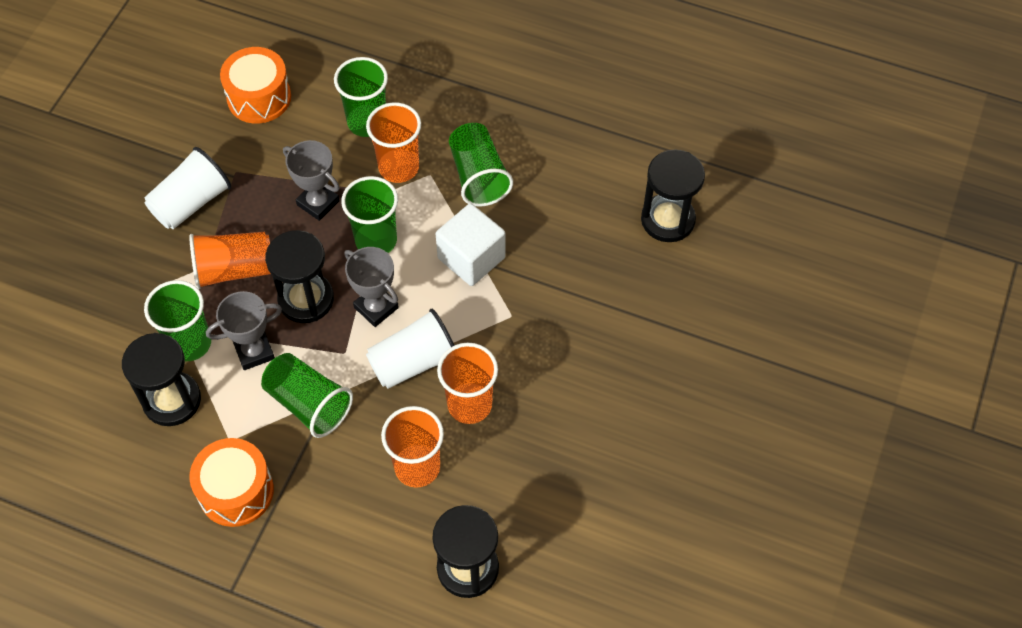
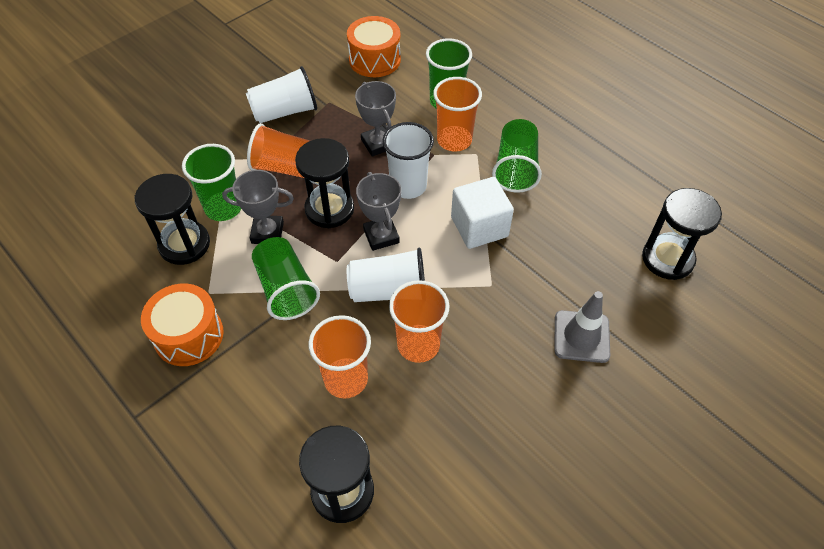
camera: 25 degrees right, 5 degrees down
(376, 240) = (408, 186): green cup -> white cup
(618, 333) = (581, 336): none -> grey traffic cone

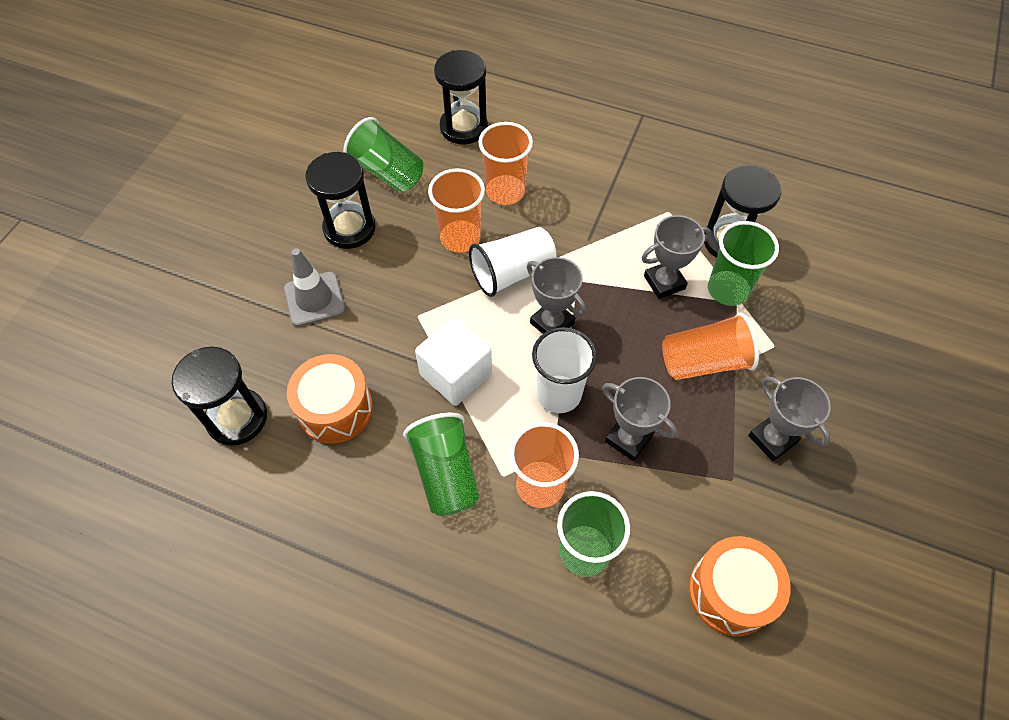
camera: 155 degrees right, 5 degrees up
(189, 335) = (654, 175): orange drum -> orange drum (335, 409)
(285, 111) = (772, 439): white cup -> grey trophy
(286, 289) = (605, 239): green cup -> green cup (387, 172)
(329, 209) = (623, 331): black hourglass -> black hourglass (349, 228)

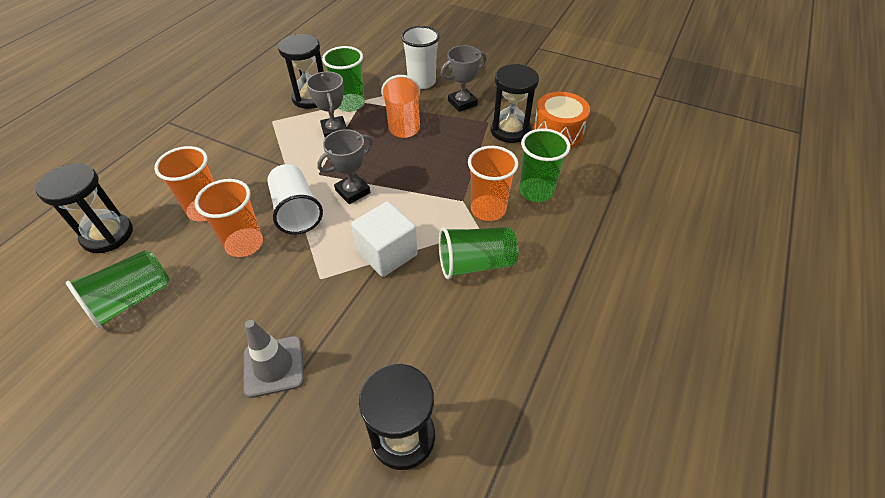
camera: 85 degrees left, 10 degrees down
(335, 409) = (406, 344): orange drum -> none
(349, 228) = (192, 334): black hourglass -> black hourglass (510, 130)
(558, 394) = (415, 193): white cup -> white cup (422, 82)
(628, 439) = (456, 162): grey trophy -> none

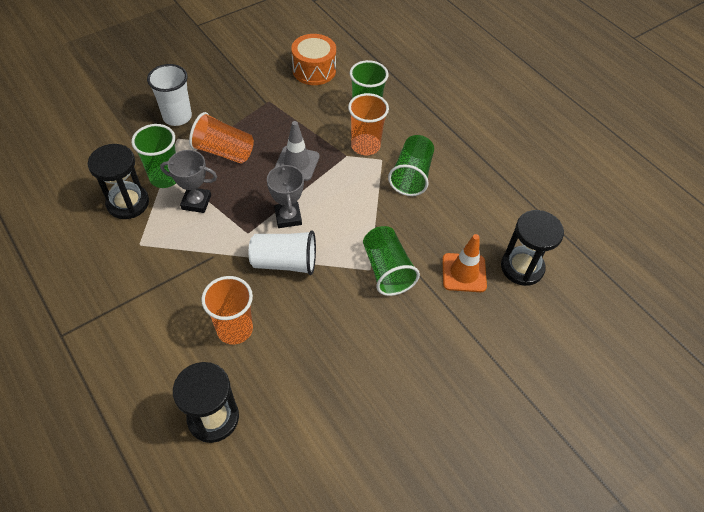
camera: 65 degrees left, 5 degrees up
(131, 299) = (312, 407): green cup -> green cup (387, 270)
(244, 244) = (299, 309): orange cup -> none
(274, 366) = (435, 321): grey traffic cone -> grey traffic cone (297, 163)
(359, 370) = (464, 273): none -> orange traffic cone
(387, 253) = (370, 220): white cube -> none
(462, 103) = (231, 104): grey trophy -> none
(510, 130) = (289, 94): black hourglass -> none

